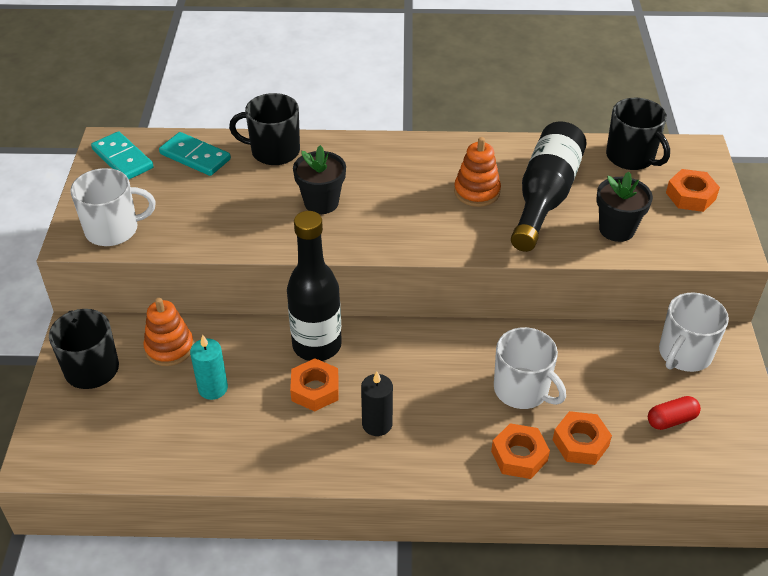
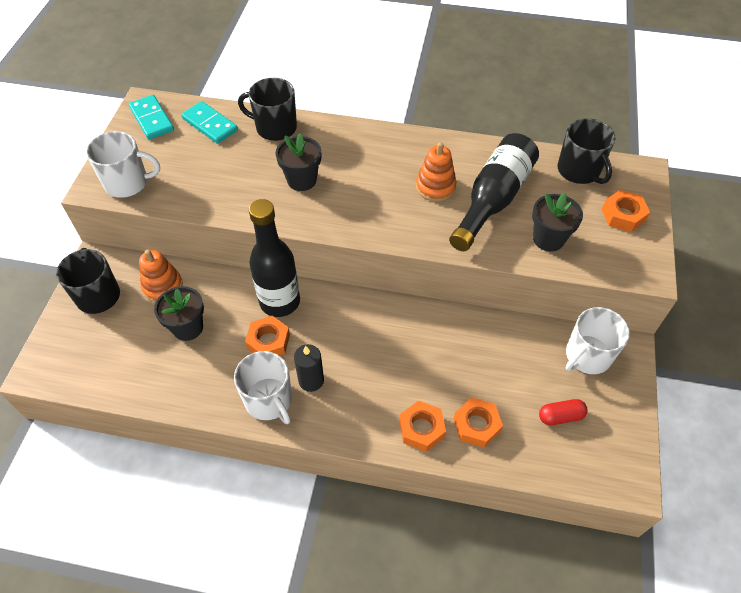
camera: 10 degrees right, 10 degrees up
(213, 388) = (188, 327): turquoise candle -> black flower pot
(522, 390) = (439, 368): white mug -> white mug (269, 400)

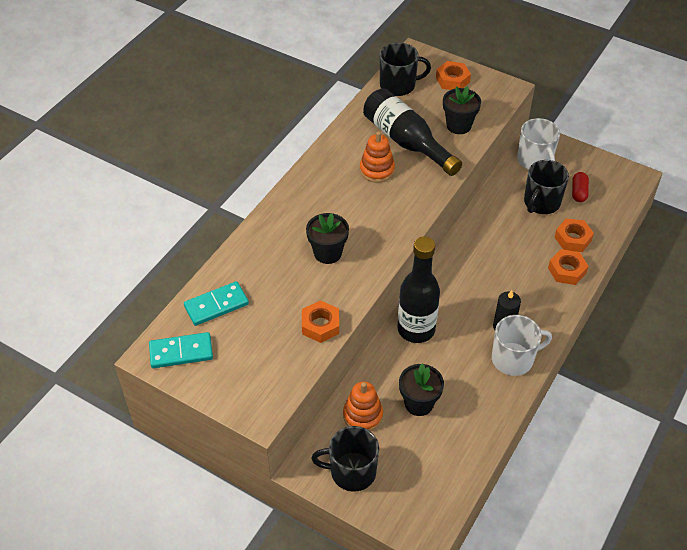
camera: 70 degrees left, 5 degrees down
(127, 183) = (267, 386): white mug -> none
(268, 341) = (455, 347): orange nut -> orange nut (320, 325)
(275, 127) = (248, 256): black mug -> black mug (541, 203)

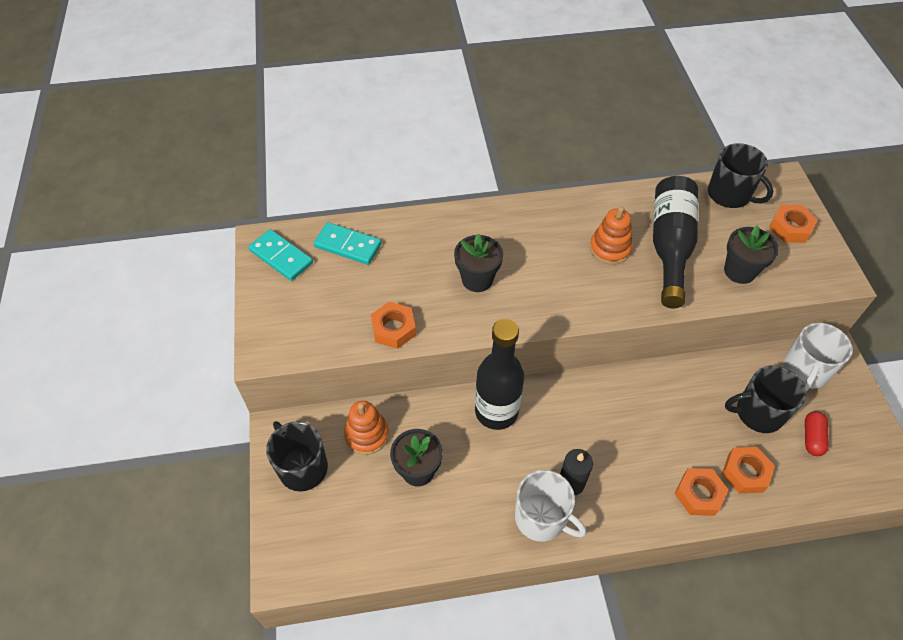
camera: 50 degrees right, 5 degrees up
(579, 192) = (812, 438): red capsule -> red capsule turned 45 degrees counterclockwise

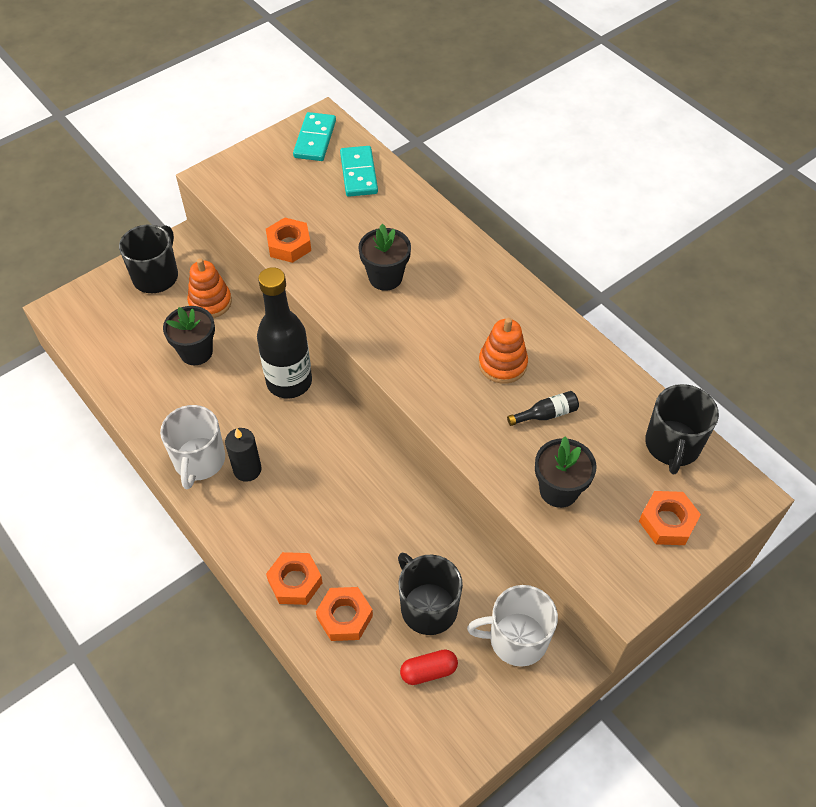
camera: 60 degrees right, 0 degrees up
(670, 246) = (546, 414): black bottle -> black bottle, size x0.40

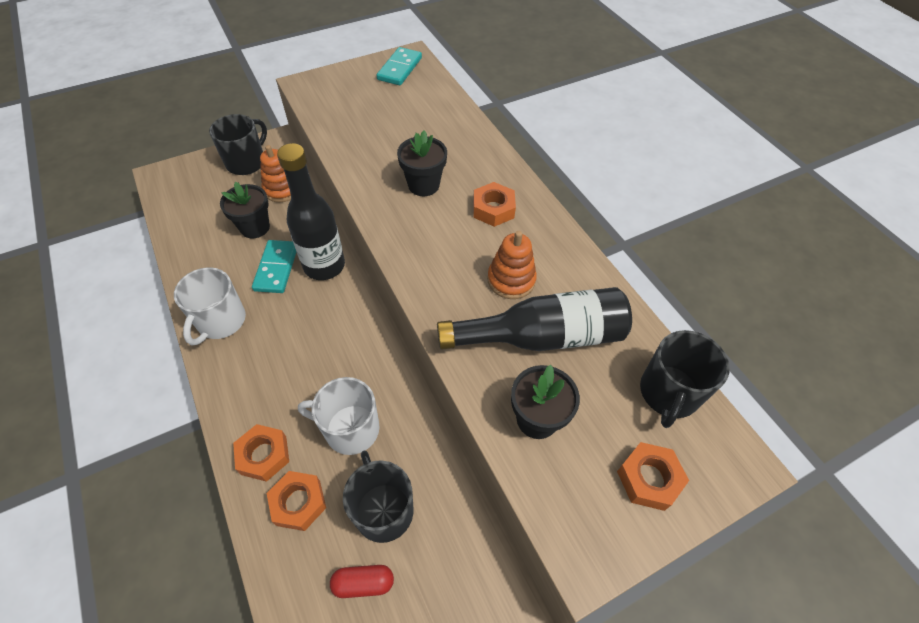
camera: 10 degrees right, 0 degrees up
(247, 469) = (259, 337): black candle -> none
(289, 245) = (348, 145): orange nut -> orange nut (493, 209)
(359, 173) = (428, 99): turquoise domino -> turquoise domino (276, 268)
(516, 639) = (464, 566): white mug -> white mug (350, 429)
(546, 414) = (542, 337): black bottle -> black bottle, size x2.47

